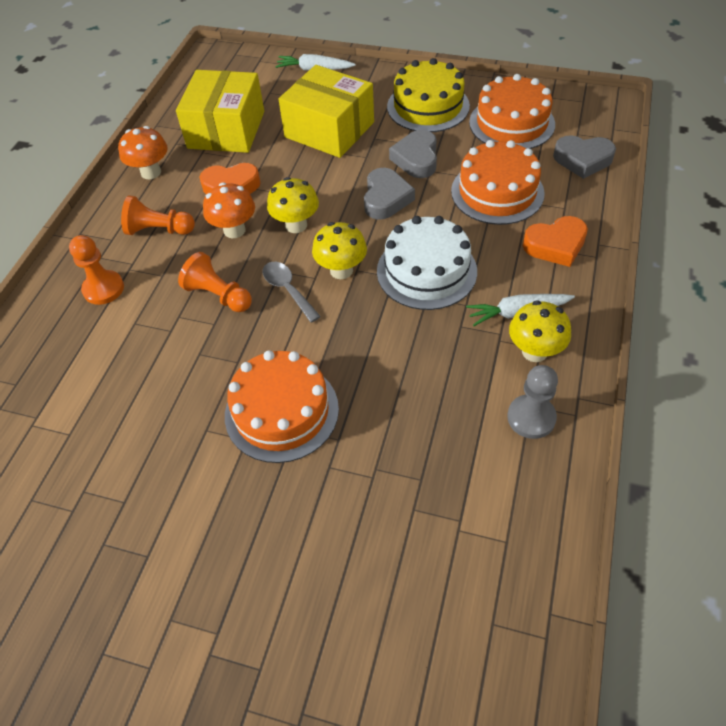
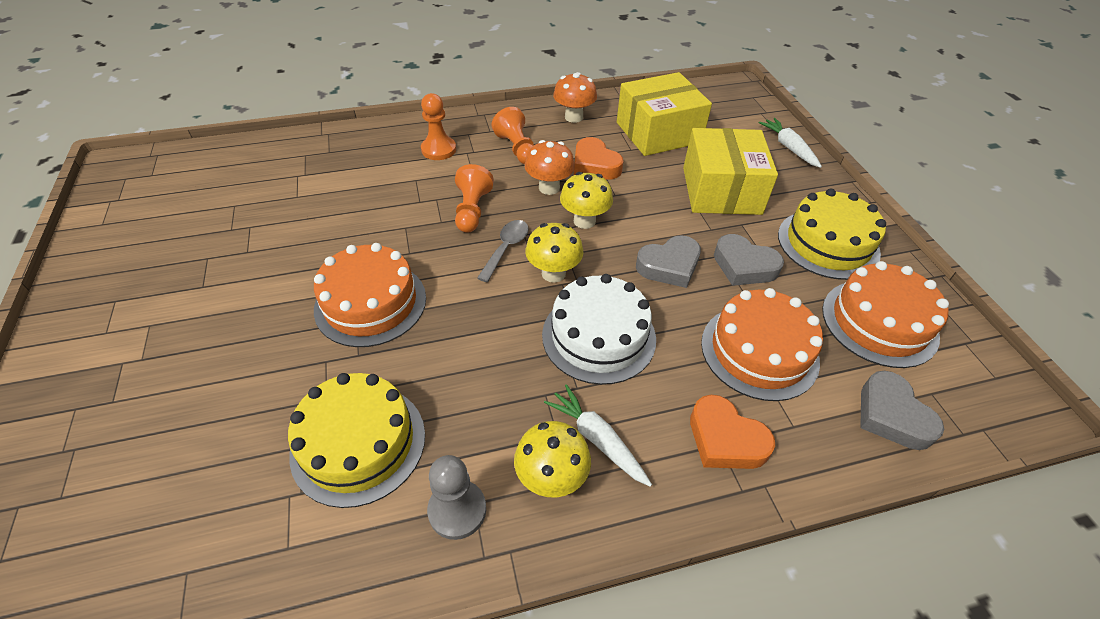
camera: 55 degrees right, 5 degrees down
(416, 159) = (744, 266): grey heart -> grey heart turned 120 degrees counterclockwise
(435, 465) = (358, 443): none -> yellow cake

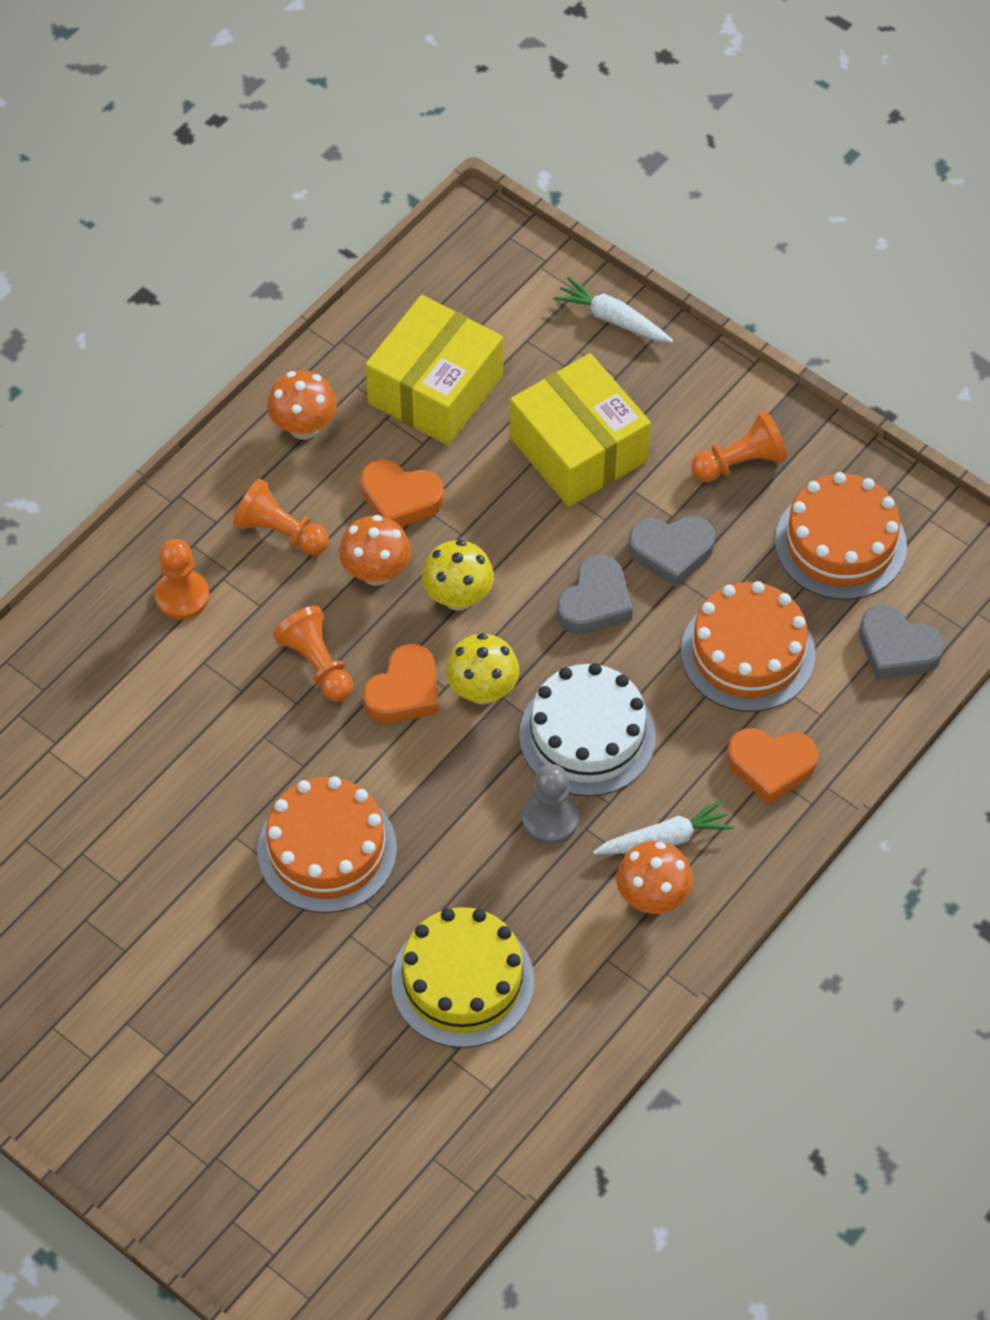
camera: 35 degrees left, 10 degrees up
(457, 510) = (598, 973): grey pawn -> grey pawn (550, 819)
(506, 249) = (404, 691): grey spoon -> orange heart
(551, 478) = (652, 897): yellow mushroom -> orange mushroom
(597, 439) = (664, 839): white carrot -> white carrot turned 150 degrees clockwise
(828, 243) = (740, 462): yellow cake -> orange pawn

